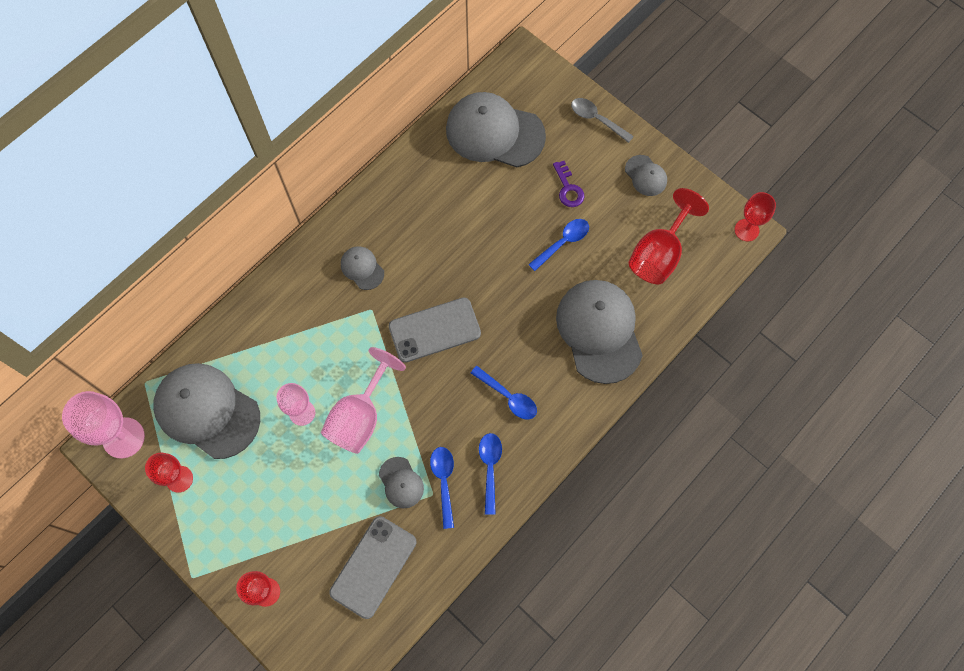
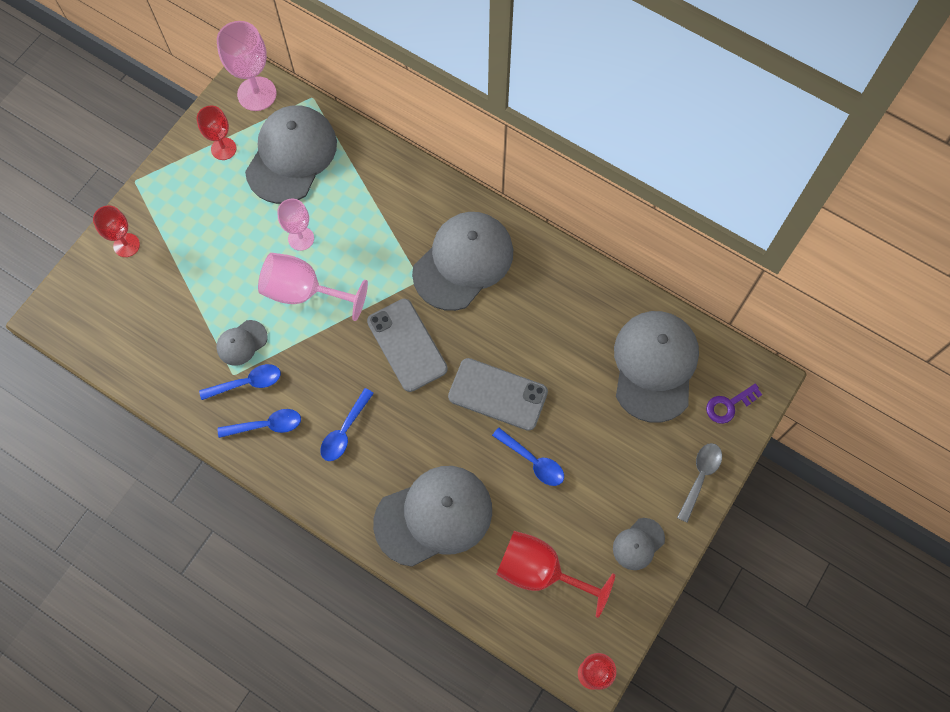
camera: 80 degrees right, 0 degrees up
(362, 268) = (463, 262): grey cap -> grey cap, size x2.15
(373, 567) = (157, 333): grey phone -> grey phone (498, 394)
(568, 188) = (602, 457): purple key -> purple key (729, 405)

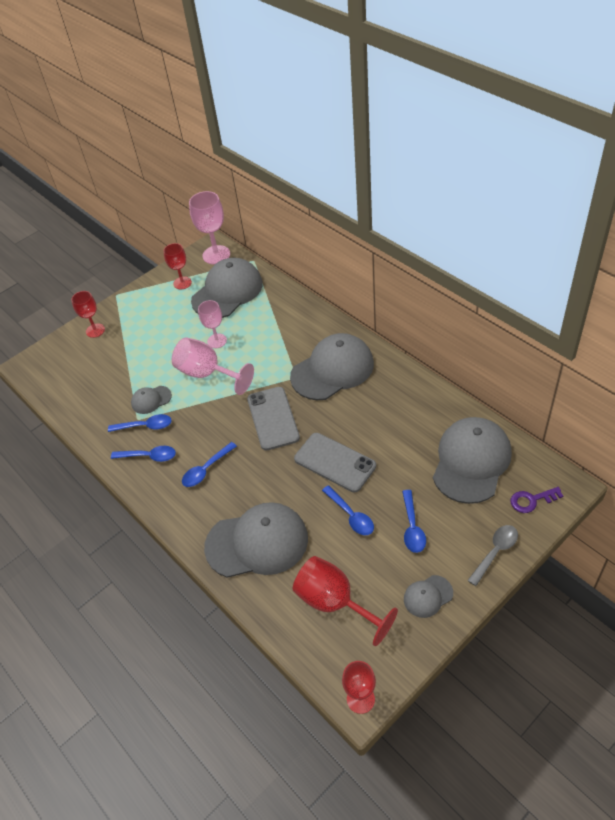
camera: 20 degrees right, 20 degrees down
(605, 463) = (412, 527): none -> blue spoon

